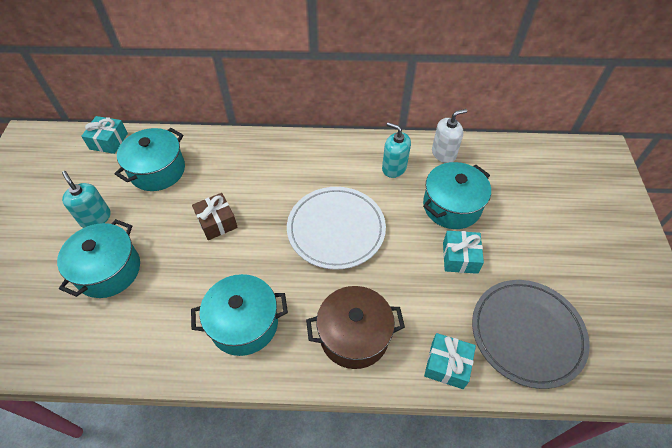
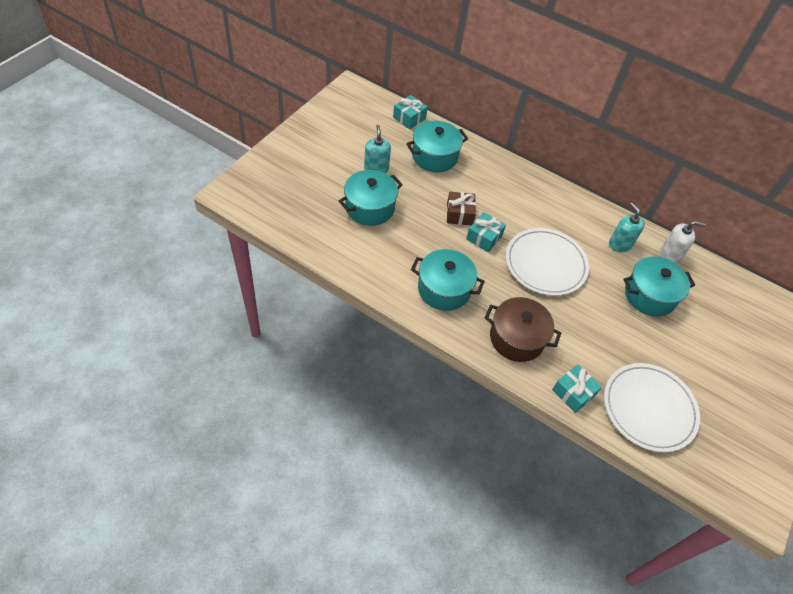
camera: 25 degrees right, 0 degrees up
(460, 257) = (631, 333): turquoise gift -> turquoise gift (484, 237)
(527, 333) = (649, 408): grey plate -> white plate

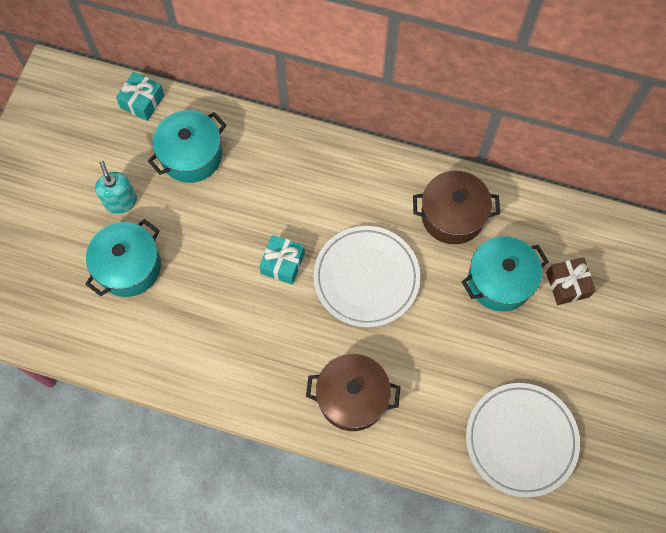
camera: 10 degrees left, 15 degrees up
(444, 289) = (251, 358): turquoise pot -> none
(459, 214) = (244, 237): brown gift -> brown gift (567, 285)
(573, 393) = (431, 449): turquoise gift -> none
(620, 244) = (452, 216): turquoise soap dispenser -> brown pot
(670, 254) = (516, 210): white soap dispenser -> none

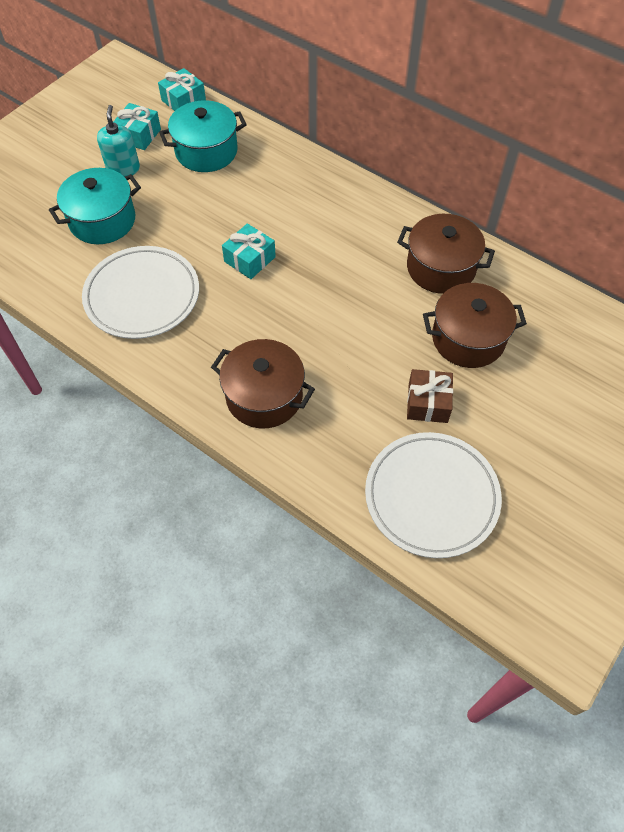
camera: 20 degrees right, 10 degrees down
(117, 157) = (139, 135): none -> turquoise gift
(366, 278) = (327, 295): white plate -> white plate (142, 296)
(500, 281) = (468, 339): turquoise pot -> brown pot
(567, 285) = (542, 364): brown gift -> brown gift (428, 403)

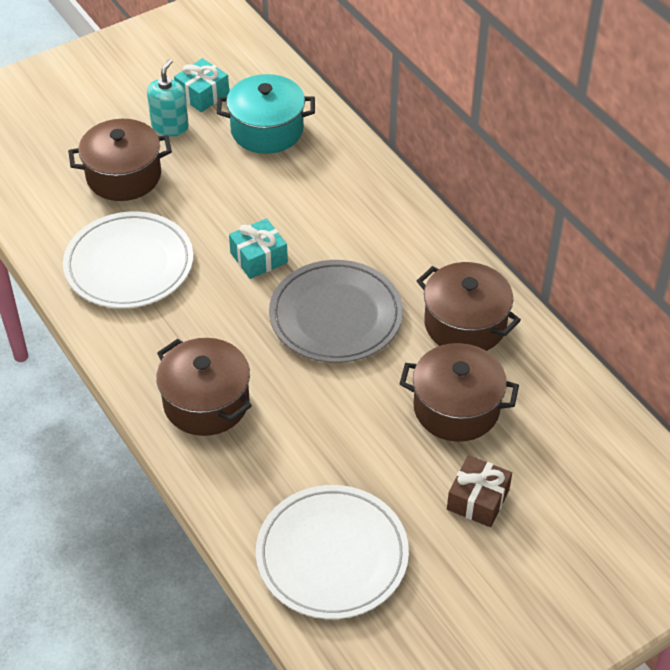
camera: 20 degrees right, 10 degrees down
(102, 220) = (124, 176): turquoise pot -> brown pot
(183, 100) = (268, 68): turquoise gift -> none
(336, 290) = (336, 316): none -> grey plate
(428, 403) = (377, 461): brown gift -> brown gift (478, 499)

